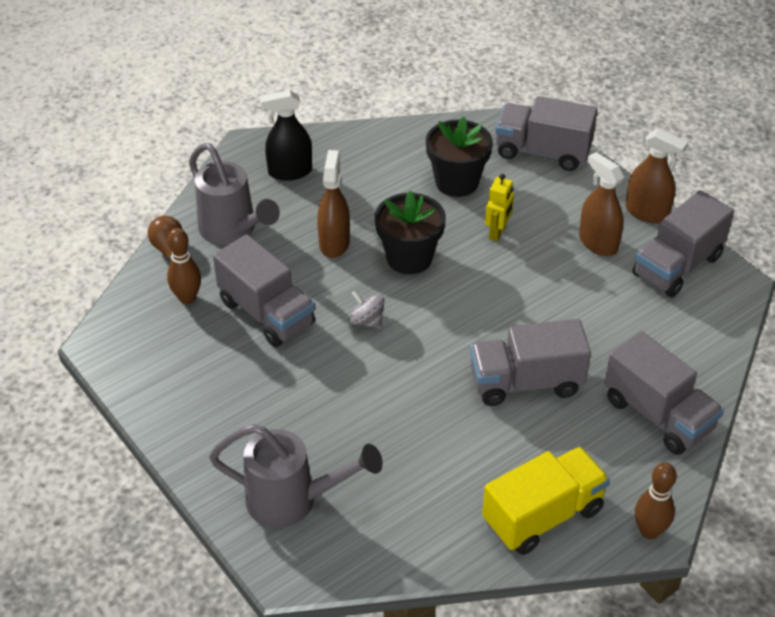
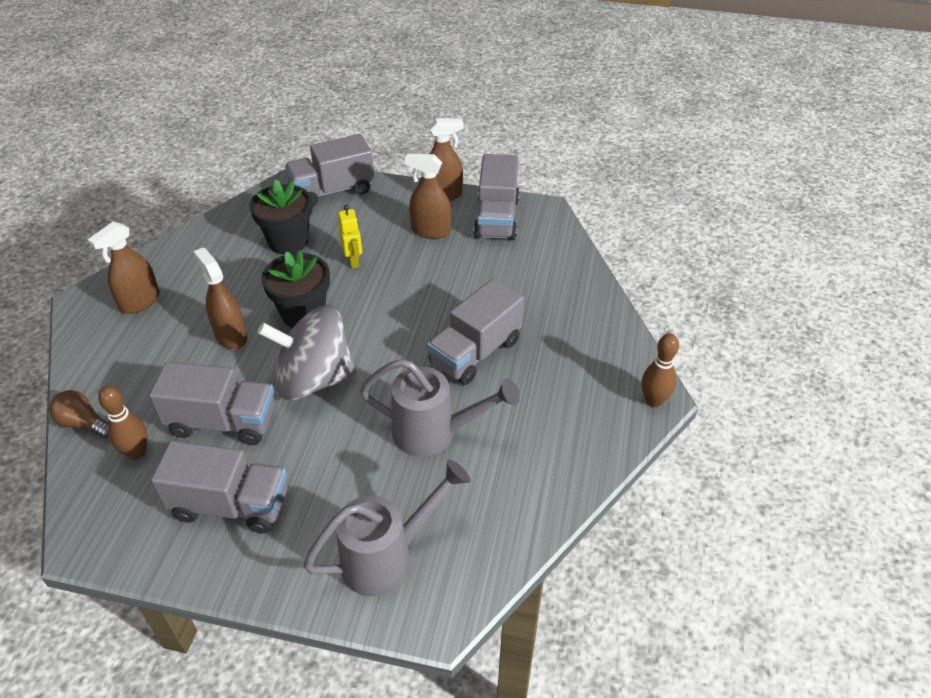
camera: 40 degrees left, 0 degrees up
(233, 231) = (130, 374): grey watering can -> grey watering can (435, 433)
(290, 172) = (140, 302): black spray bottle -> brown spray bottle
(366, 321) = (314, 379): grey spinning top -> grey spinning top, size x2.48
(542, 515) = (578, 438): yellow truck -> none
(658, 414) = (581, 320): grey truck -> grey truck (231, 504)

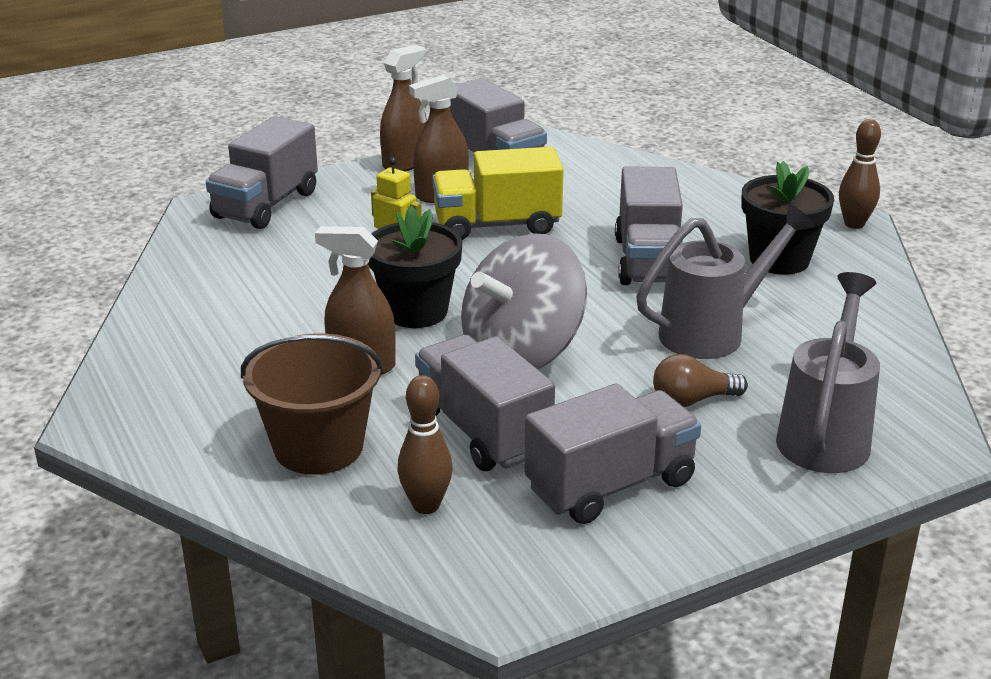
camera: 40 degrees left, 15 degrees down
(84, 423) = (310, 519): brown light bulb -> brown light bulb (692, 400)
(140, 302) = (185, 390): brown spray bottle -> none
(144, 379) = (318, 447): none -> brown bucket
(223, 422) = (482, 432): grey truck -> grey truck turned 90 degrees counterclockwise
(288, 241) = (288, 264): black flower pot -> black flower pot (779, 260)
(428, 273) = (497, 225): none -> yellow truck

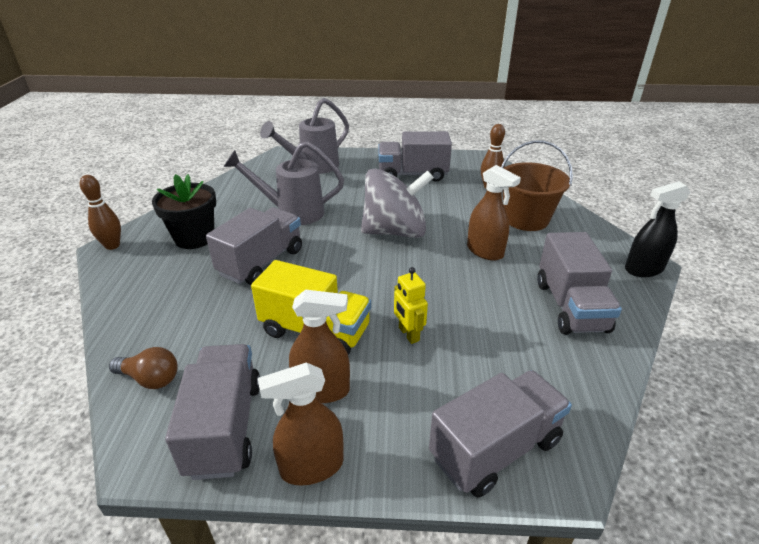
camera: 150 degrees left, 5 degrees up
(103, 411) = (643, 269): none -> black spray bottle
(416, 311) = (432, 275): black flower pot -> none
(482, 432) = (446, 204): grey truck -> grey truck (571, 306)
(692, 400) = (344, 190): brown light bulb -> brown light bulb (150, 379)

